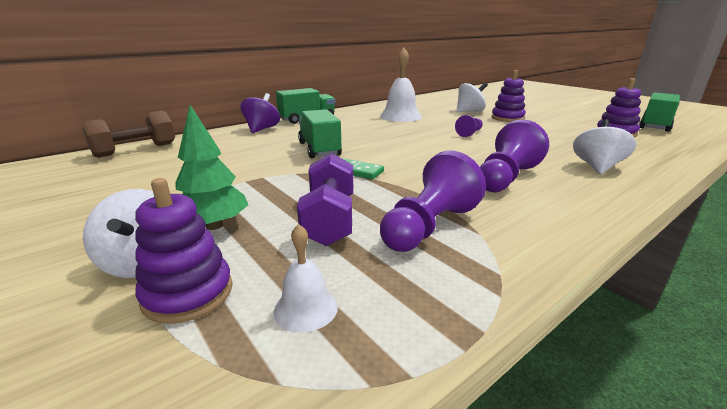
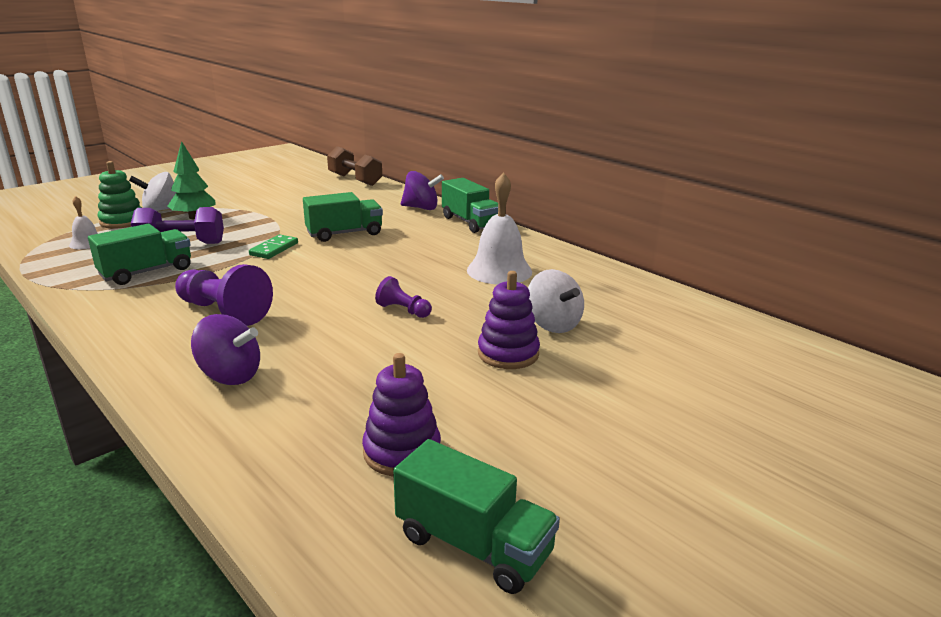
camera: 85 degrees right, 0 degrees up
(188, 293) = (122, 221): purple stacking toy -> green stacking toy
(429, 226) = (146, 272): purple pawn -> green truck
(597, 167) = (230, 376): white spinning top -> purple spinning top

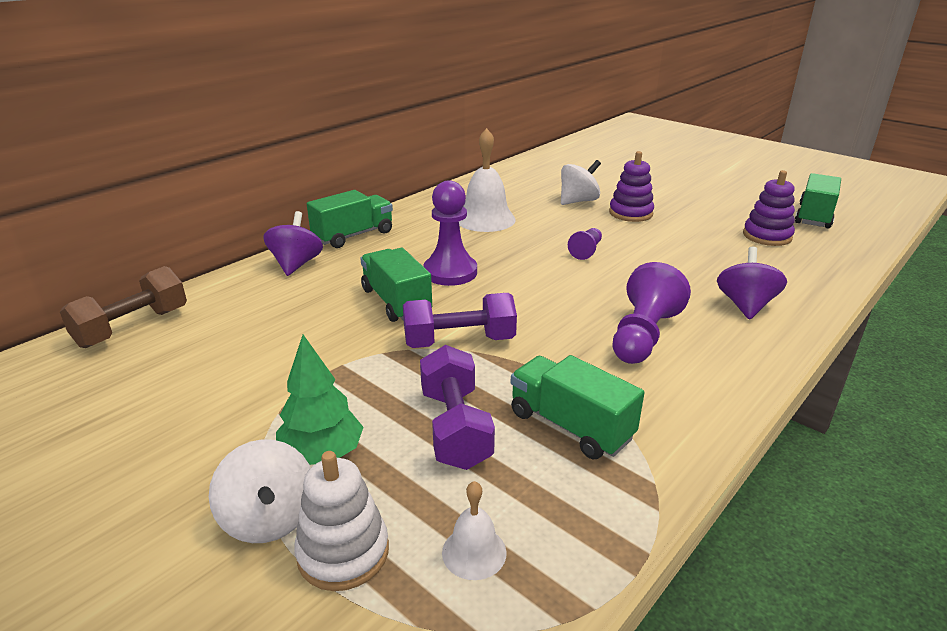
camera: 95 degrees left, 5 degrees up
(122, 221) = (343, 552): green stacking toy -> white stacking toy
(274, 249) = (459, 341): green domino -> purple dumbbell
(384, 251) = (450, 272): none -> purple pawn

